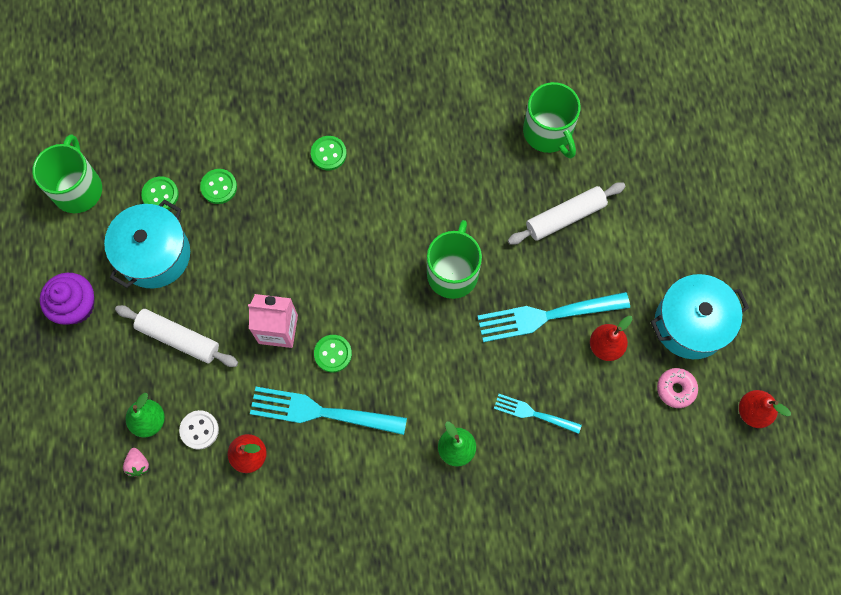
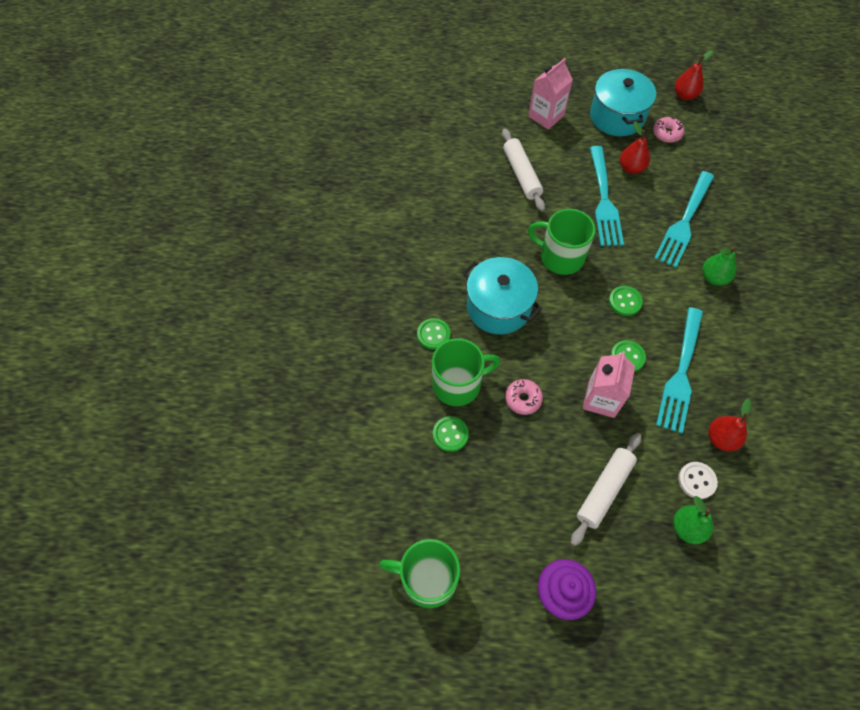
camera: 80 degrees left, 10 degrees down
(138, 464) = (731, 543): pink strawberry -> none
(154, 254) = (514, 504): turquoise pot -> turquoise pot (498, 307)
(160, 194) = (449, 492): green button -> green button (625, 301)
(267, 251) = (523, 399): none -> pink donut
(534, 413) = (684, 221): turquoise fork -> turquoise fork, size x1.77
(548, 132) = (446, 173): green mug -> green mug (458, 384)
(668, 236) = (546, 116): none -> pink carton

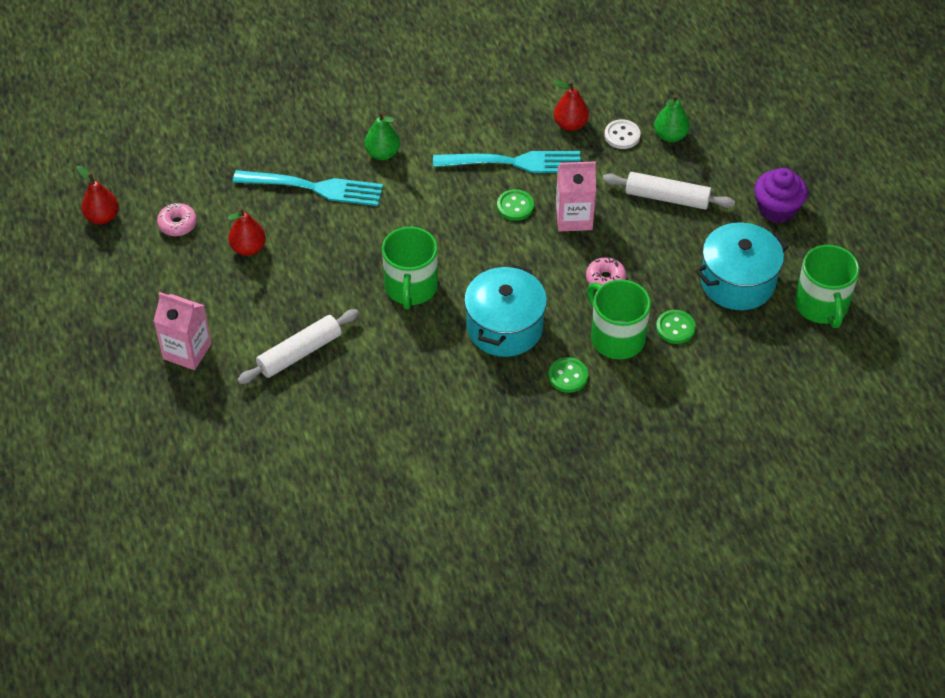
camera: 110 degrees left, 10 degrees down
(603, 199) = (309, 265): turquoise fork -> none
(617, 116) = (163, 278): turquoise pot -> turquoise pot (737, 282)
(625, 301) = (447, 220): green button -> none

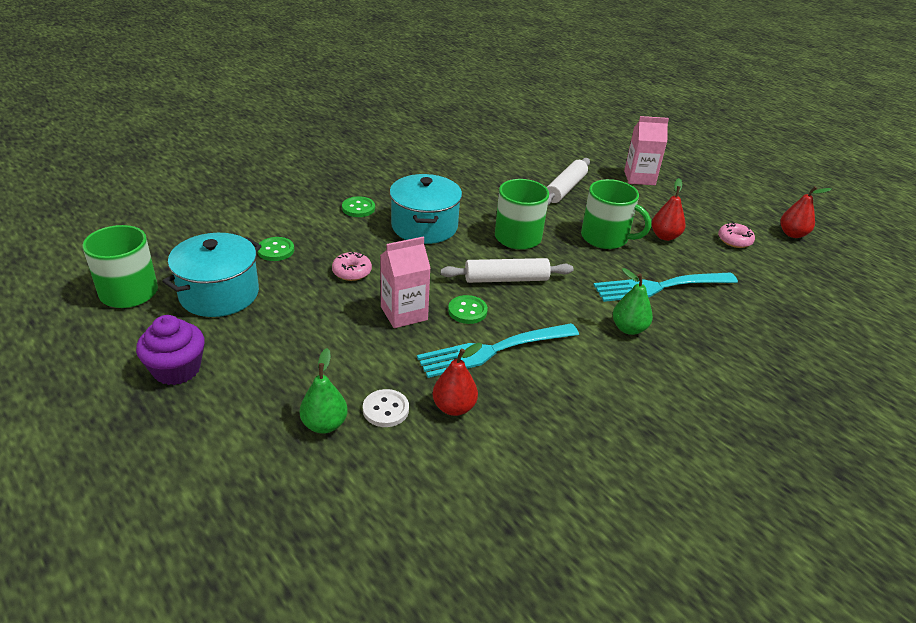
camera: 155 degrees right, 15 degrees down
(616, 337) = (327, 236): green mug -> green mug (605, 238)
(667, 198) = (310, 353): white rolling pin -> white rolling pin (506, 279)

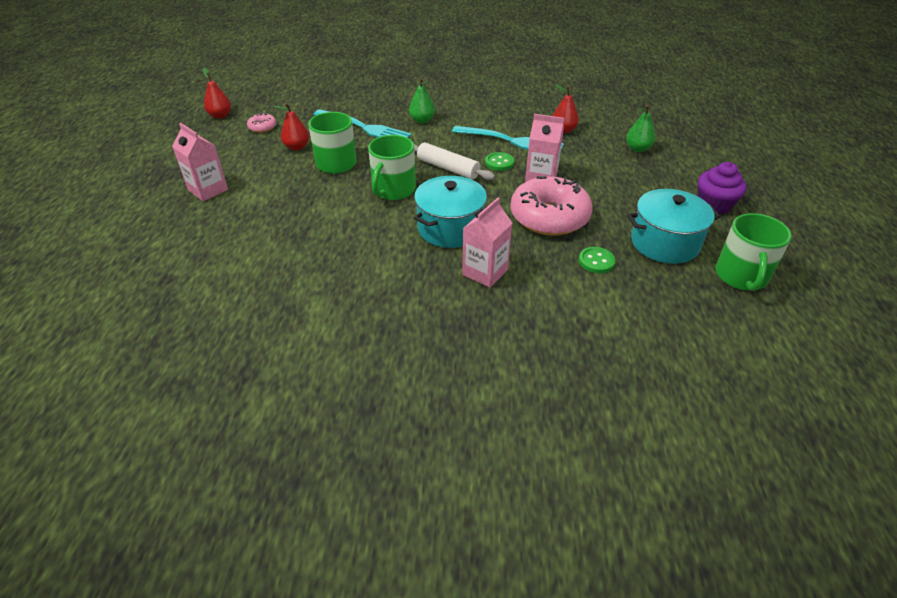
camera: 135 degrees left, 5 degrees up
(352, 272) = (549, 217): pink donut -> pink donut, size x2.31
(358, 208) = (485, 272): green button -> pink carton
(385, 409) = (600, 142): white button -> none
(565, 189) = (284, 208): white rolling pin -> none

